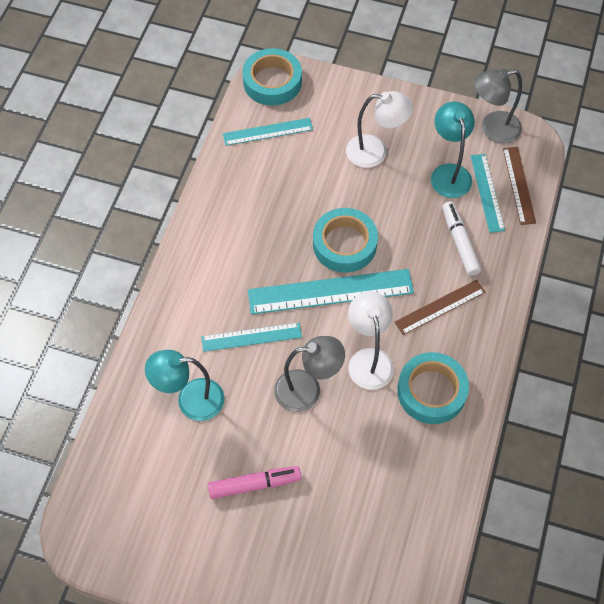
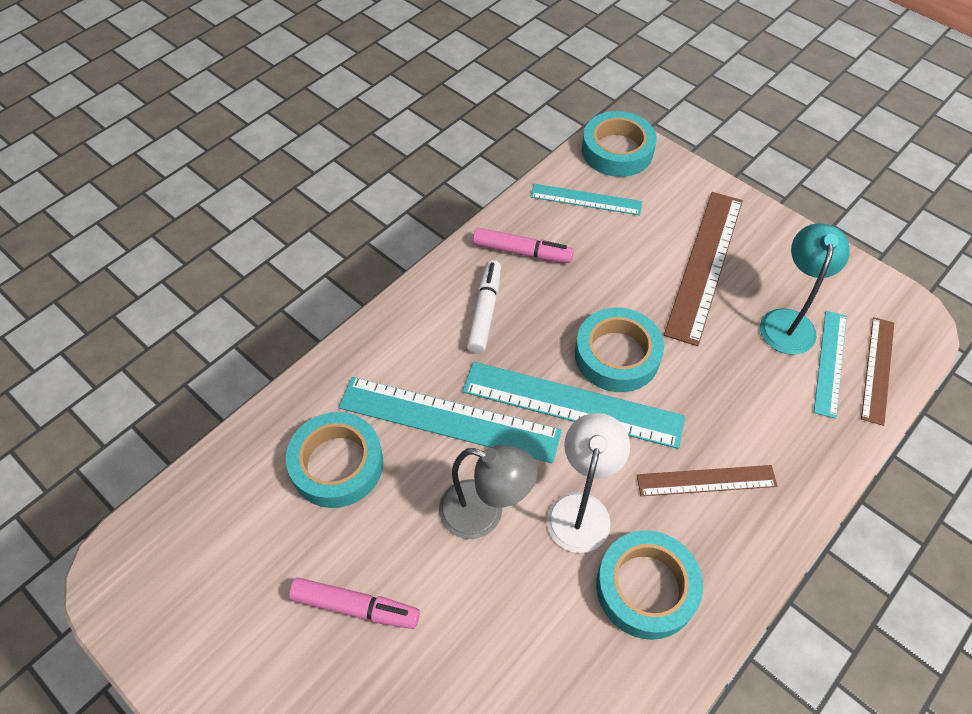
camera: 25 degrees right, 5 degrees down
(190, 400) = (337, 464): turquoise lamp -> turquoise tape
(241, 192) = (522, 252): none -> pink marker
(251, 337) = (449, 419): turquoise ruler -> turquoise ruler, size x1.69
(375, 152) = (704, 265): white lamp -> brown ruler
(459, 242) = (768, 409): white marker -> white marker (484, 311)
(492, 129) = (867, 291): grey lamp -> none

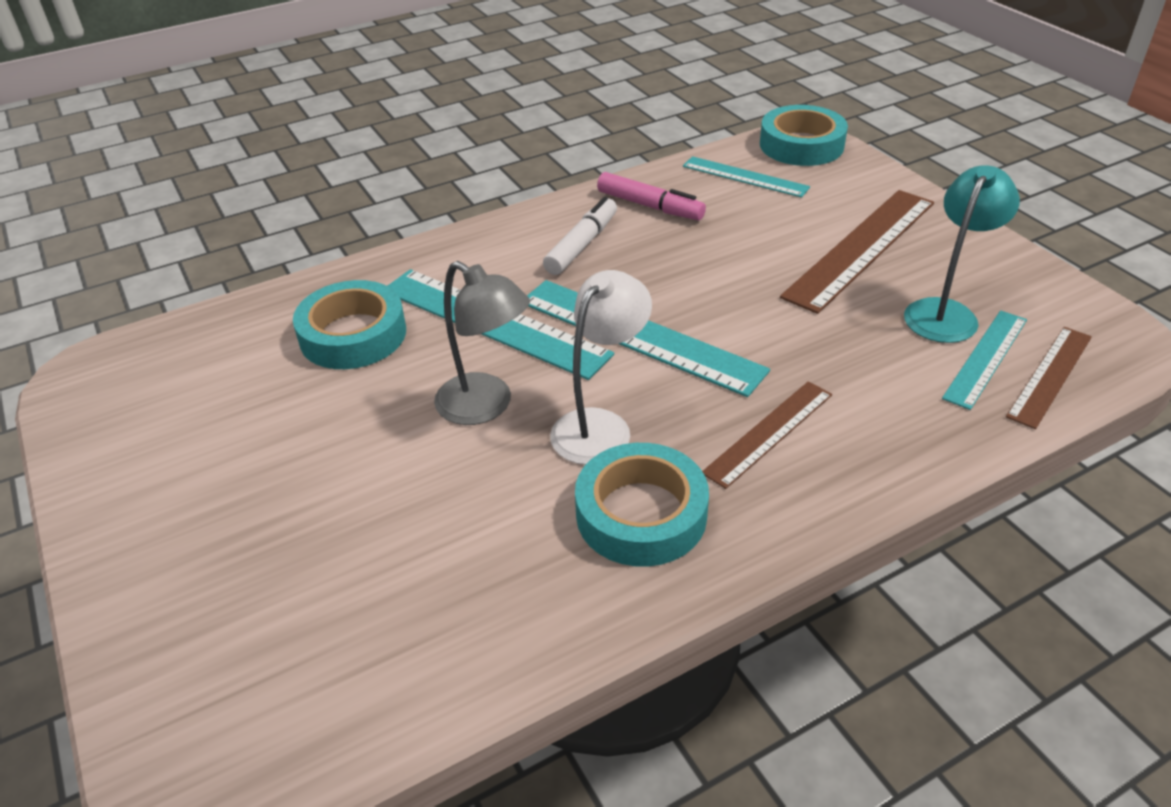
camera: 20 degrees right, 15 degrees down
(355, 607) = (299, 453): pink marker -> none
(617, 355) = (714, 305): turquoise tape -> none
(706, 480) = (769, 433): brown ruler -> brown ruler turned 60 degrees counterclockwise

